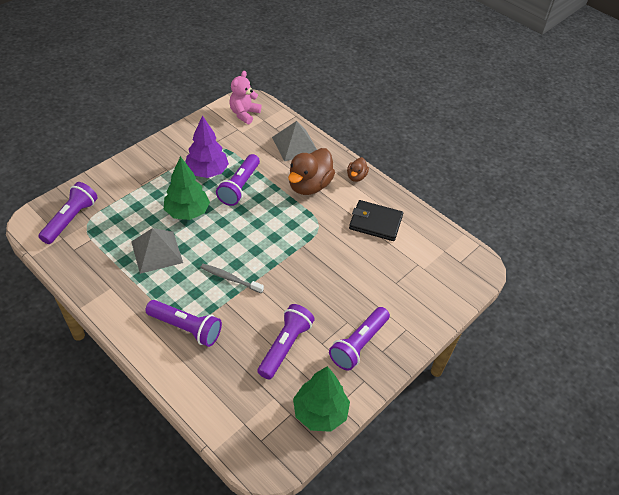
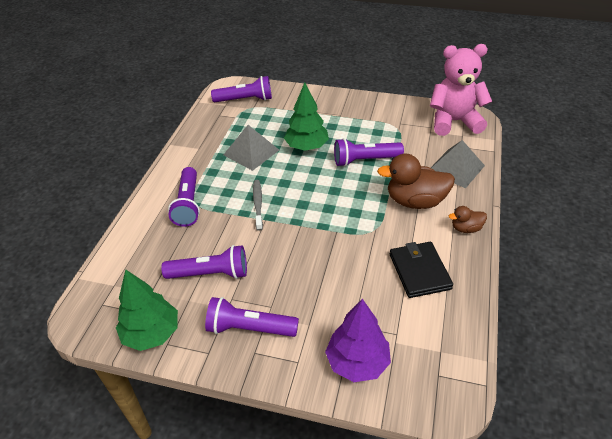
camera: 65 degrees right, 5 degrees down
(207, 172) = (361, 135): purple tree -> purple tree (357, 362)
(244, 114) = (454, 122): pink teddy bear -> pink teddy bear, size x1.64

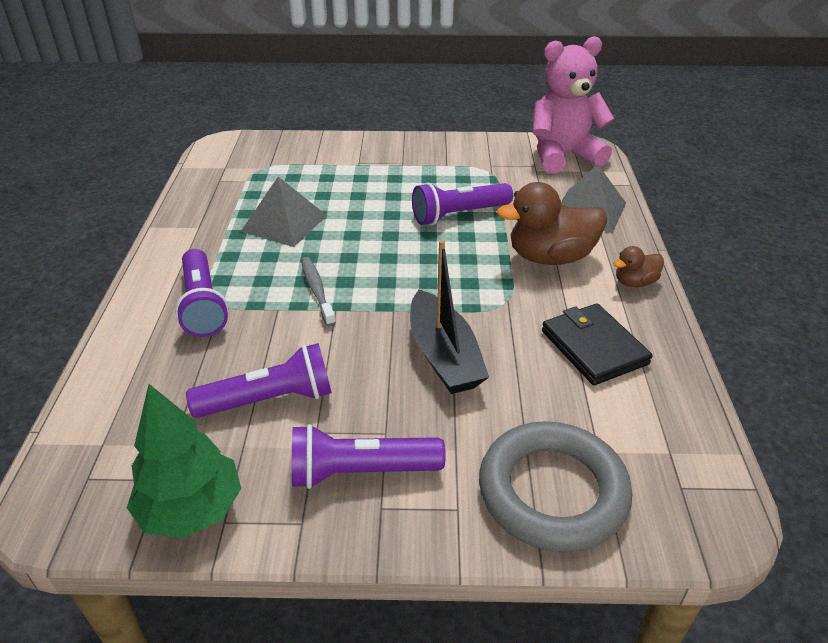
camera: 15 degrees left, 5 degrees down
(245, 100) = (253, 158): purple flashlight -> none
(306, 147) = (367, 207): green tree -> none
(321, 262) = (444, 356): none -> black boat
(357, 362) = (552, 492): purple tree -> grey ring

